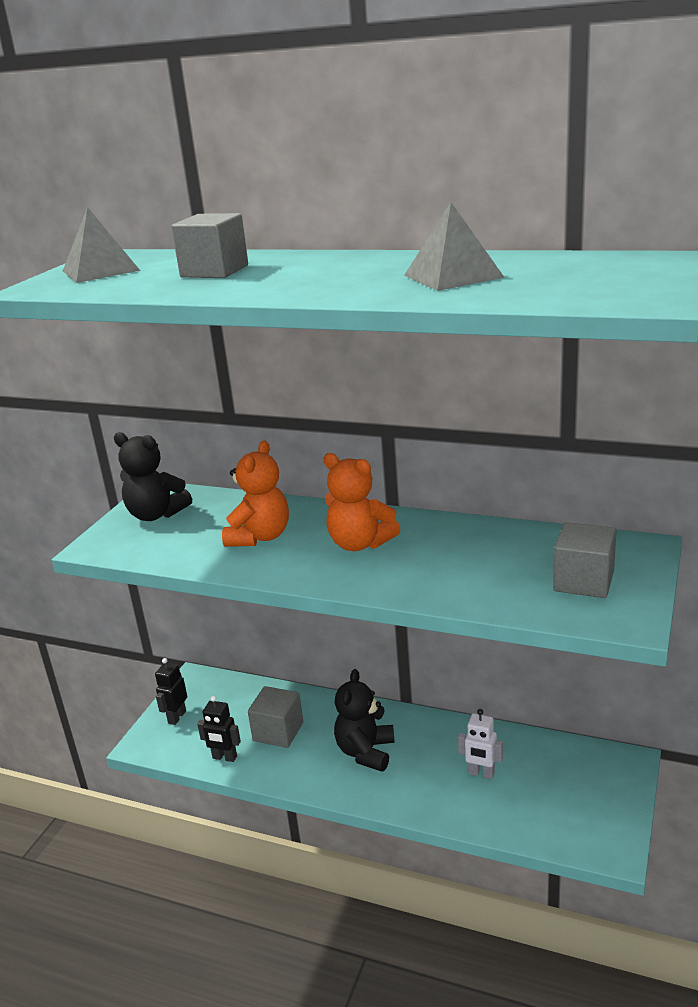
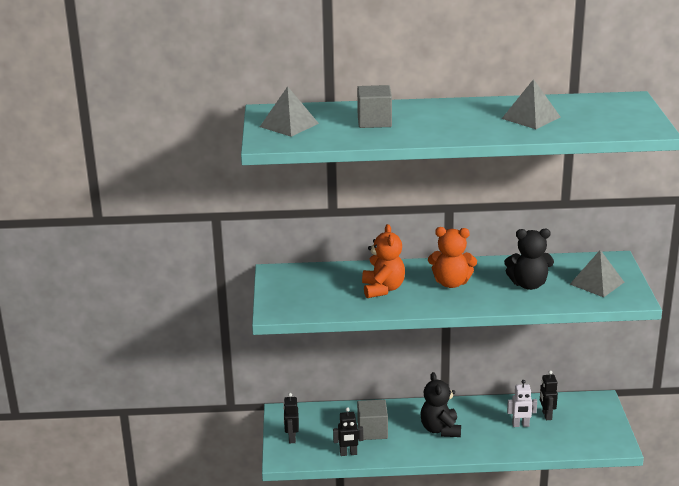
camera: 25 degrees left, 0 degrees up
(156, 514) = (293, 286): black teddy bear -> black teddy bear (528, 284)
(529, 767) = (546, 415): none -> black robot
(583, 581) = (597, 283): grey cube -> grey pyramid

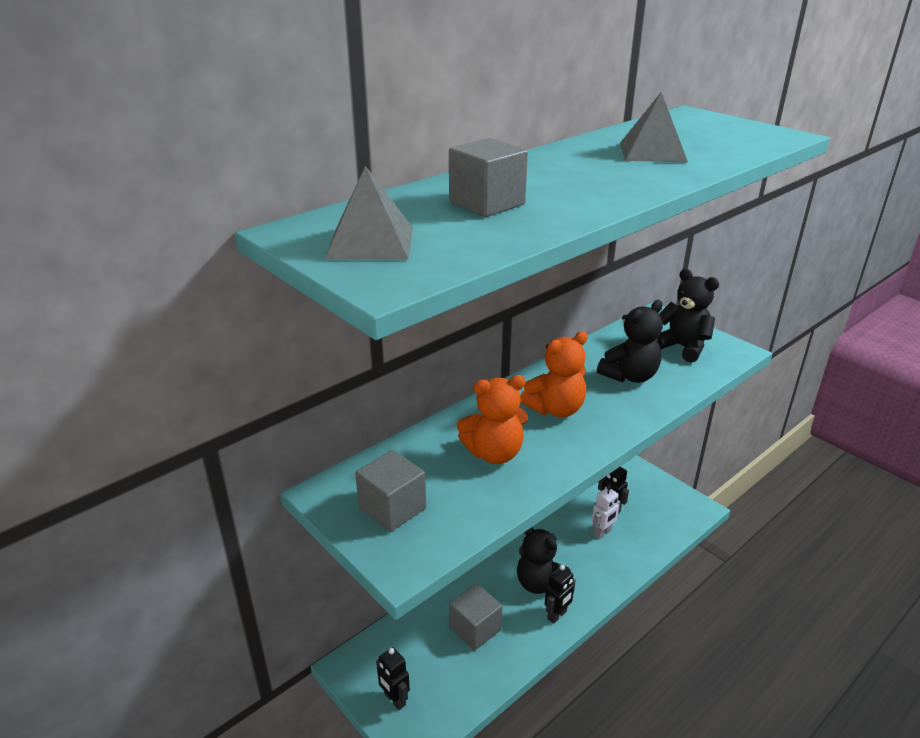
camera: 40 degrees left, 5 degrees up
(298, 290) = (392, 508): none -> grey cube
(348, 453) = (481, 679): black robot -> black robot (557, 615)
(383, 289) = (494, 453): orange teddy bear -> orange teddy bear turned 120 degrees clockwise
(597, 283) = (682, 347): grey pyramid -> black teddy bear

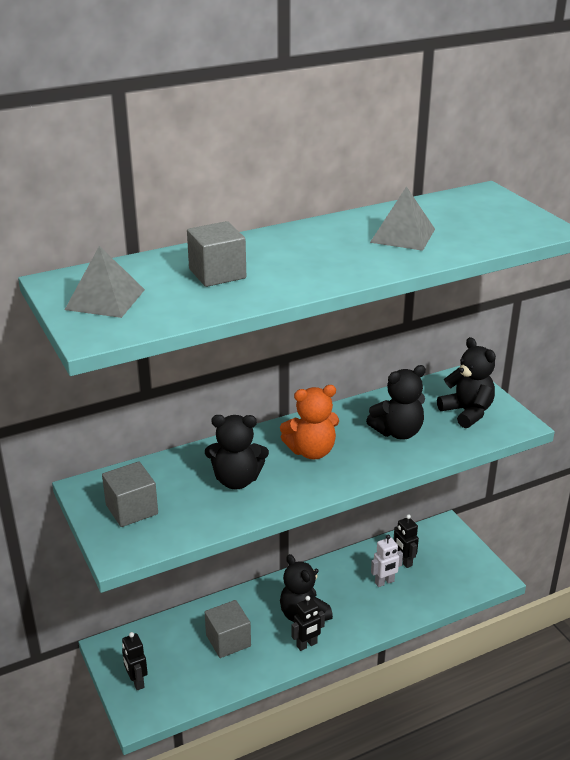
camera: 15 degrees right, 0 degrees up
(494, 453) = (236, 480): orange teddy bear -> black teddy bear

